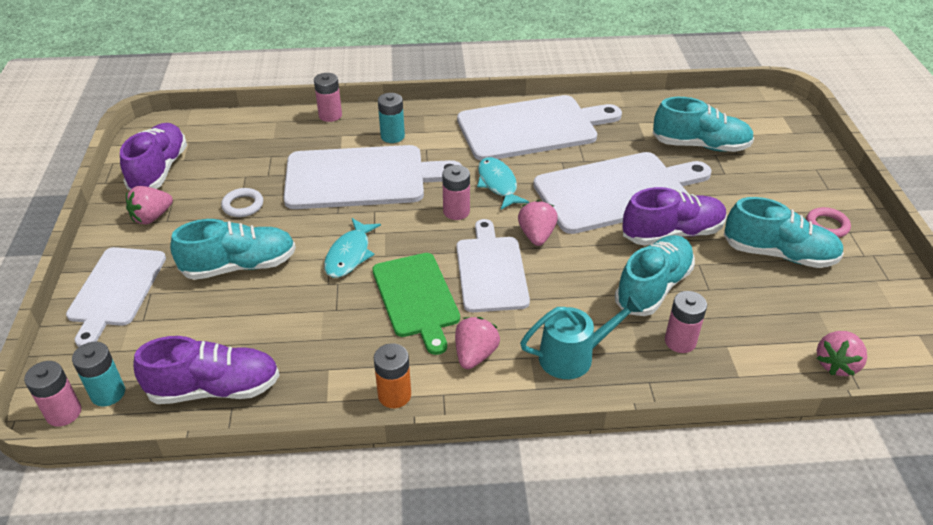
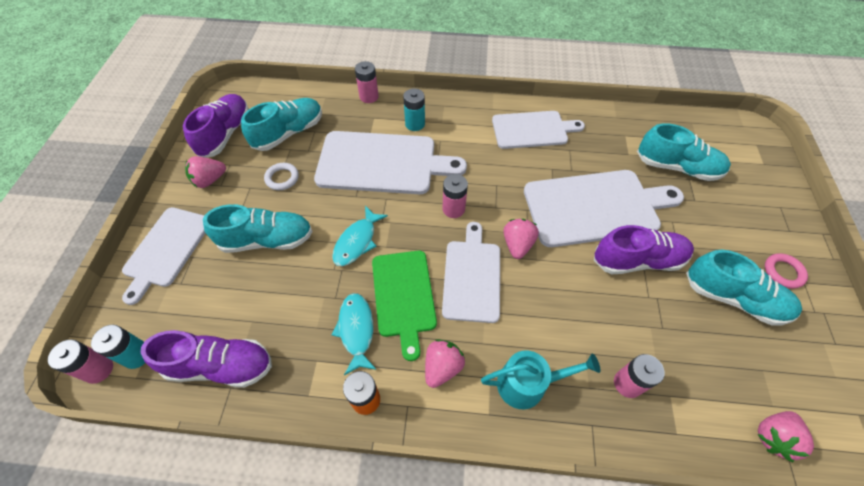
camera: 10 degrees right, 15 degrees up
(498, 184) = (493, 185): turquoise fish -> turquoise fish (356, 330)
(532, 127) = (532, 129): white cutting board -> white cutting board, size x0.65
(653, 287) = (612, 318): turquoise shoe -> turquoise shoe (289, 133)

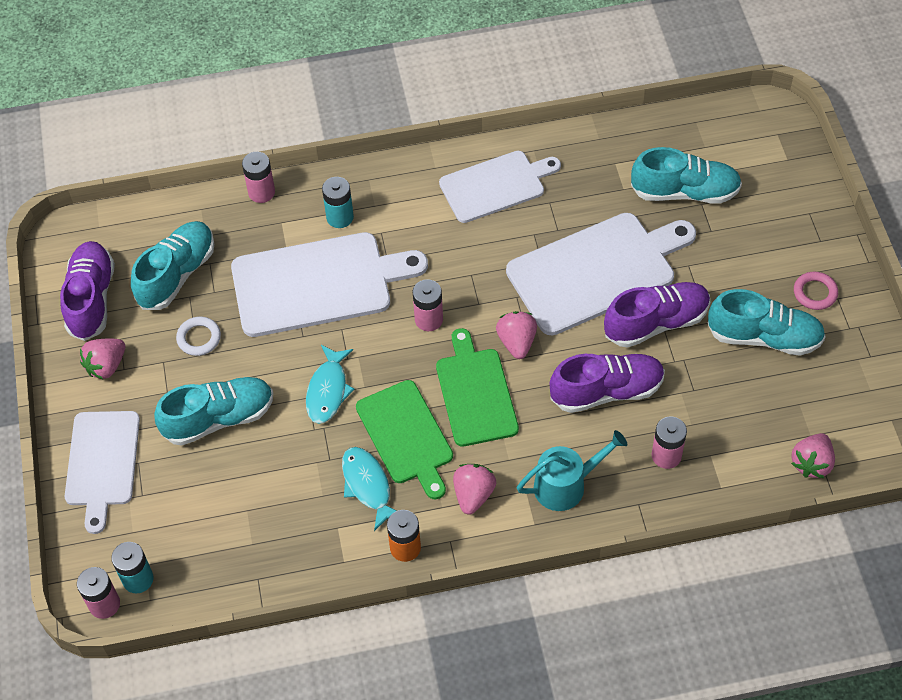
camera: 15 degrees left, 0 degrees up
(221, 366) = (236, 562): purple shoe -> purple shoe (606, 391)
(472, 276) = (475, 393): white cutting board -> green cutting board

